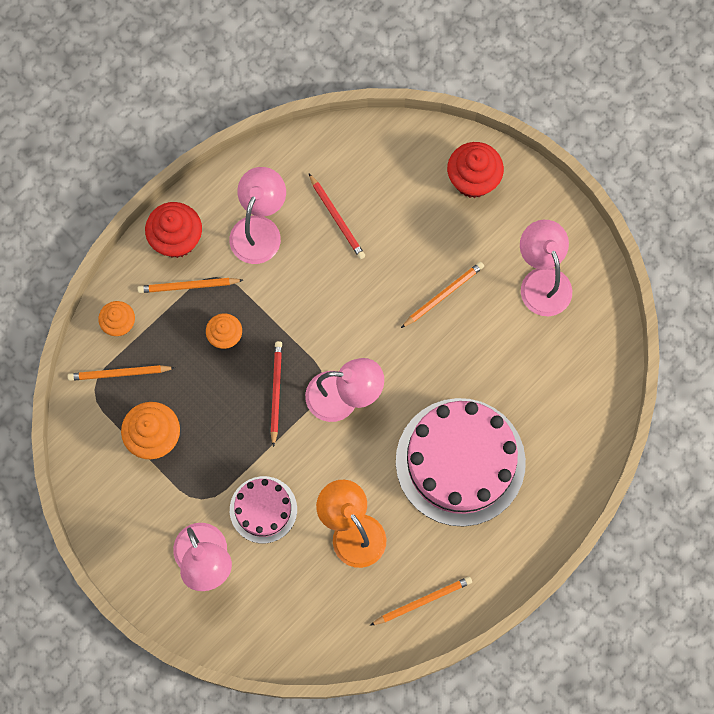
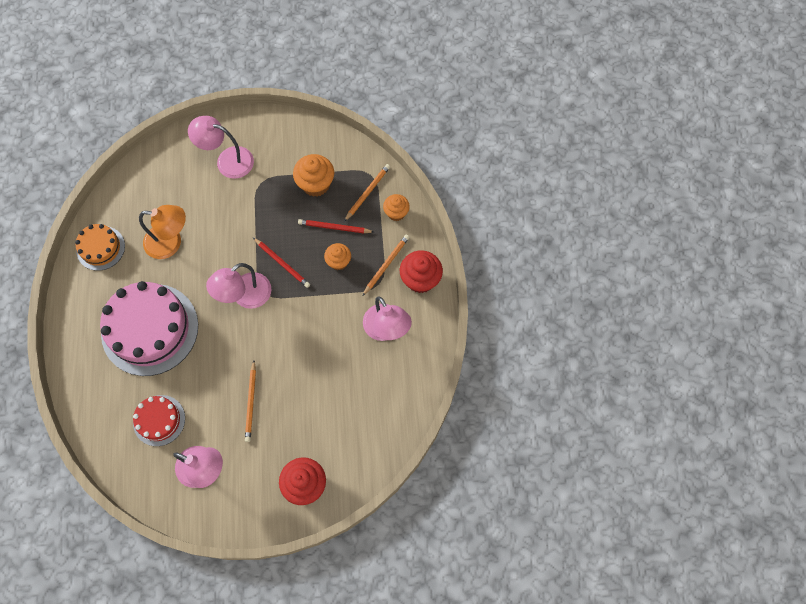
camera: 130 degrees right, 5 degrees down
(263, 509) = (225, 208): pink cake -> none
(337, 218) = (354, 380): red pencil -> red pencil (334, 228)
(422, 601) = (100, 248): orange pencil -> orange cake
(537, 366) = (159, 420): none -> red cake

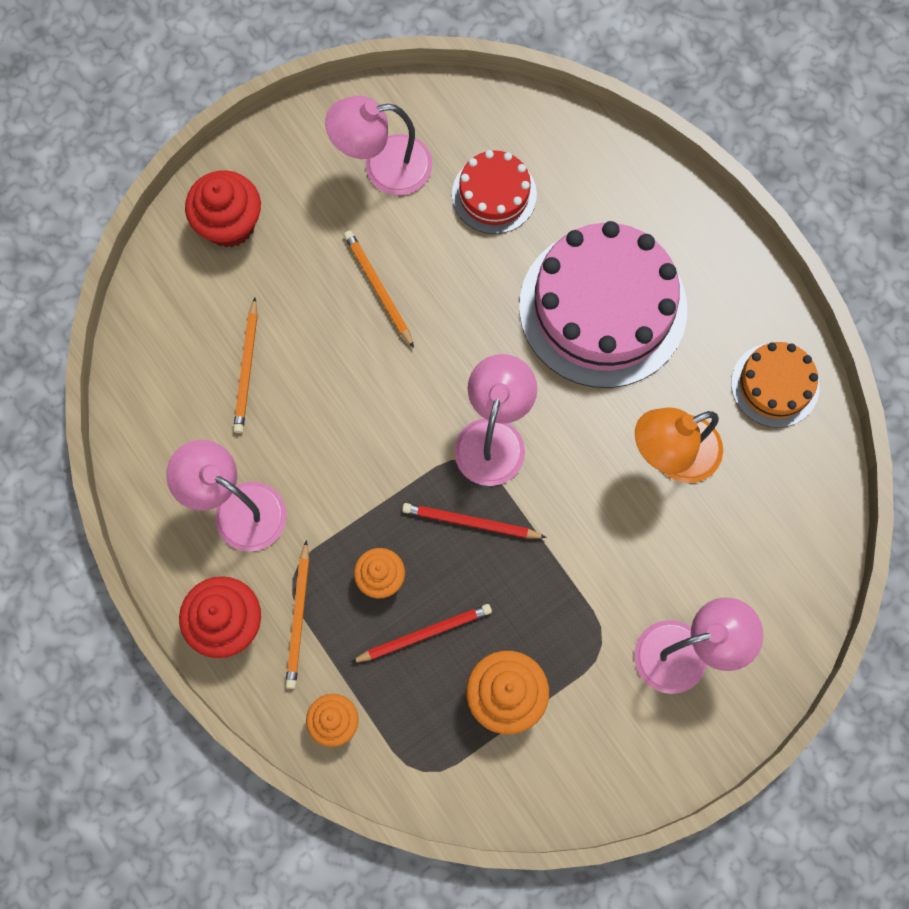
camera: 150 degrees right, 5 degrees up
(367, 192) = (407, 732): orange pencil -> orange pencil (247, 368)

